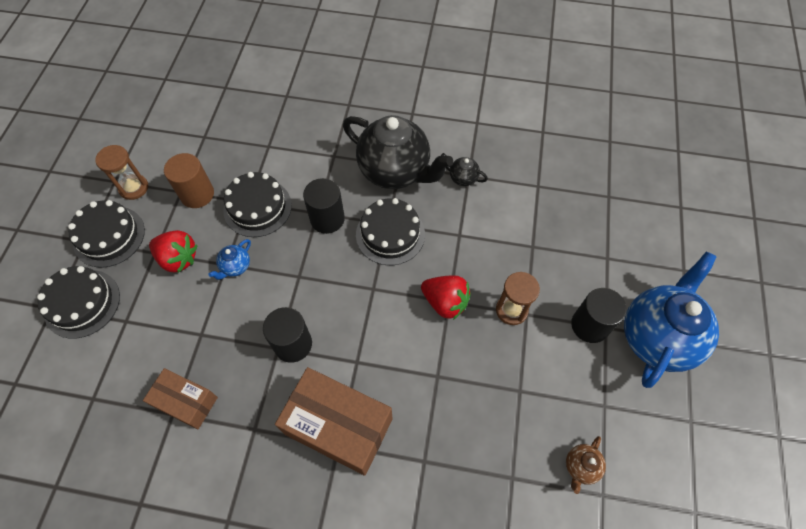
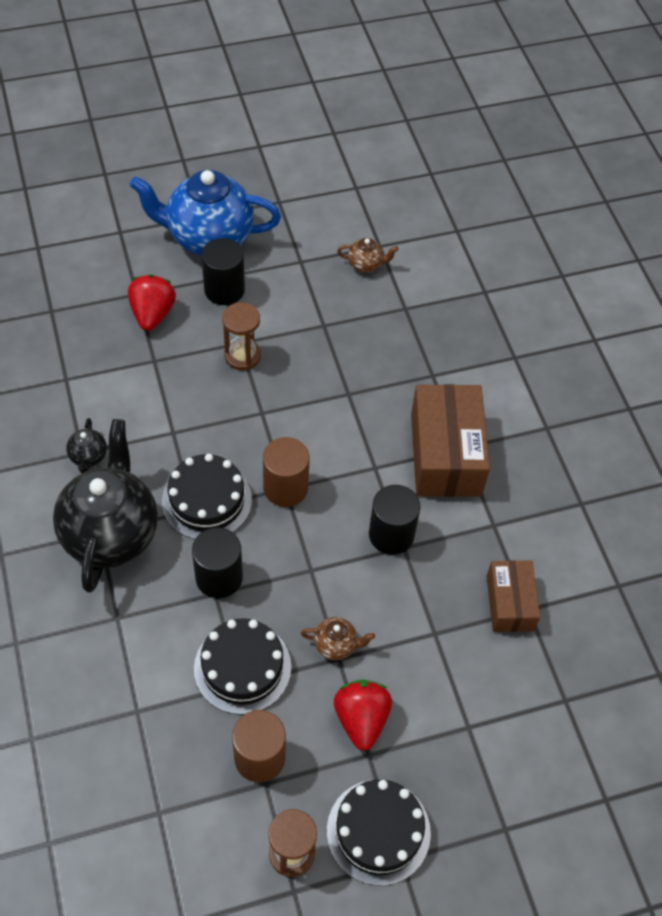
camera: 120 degrees left, 5 degrees down
(82, 303) = (479, 795): black cake -> none
(235, 267) = (336, 645): blue teapot -> brown teapot
(373, 289) = (285, 488): none -> brown cylinder
(445, 302) = (265, 415): red strawberry -> red strawberry (152, 314)

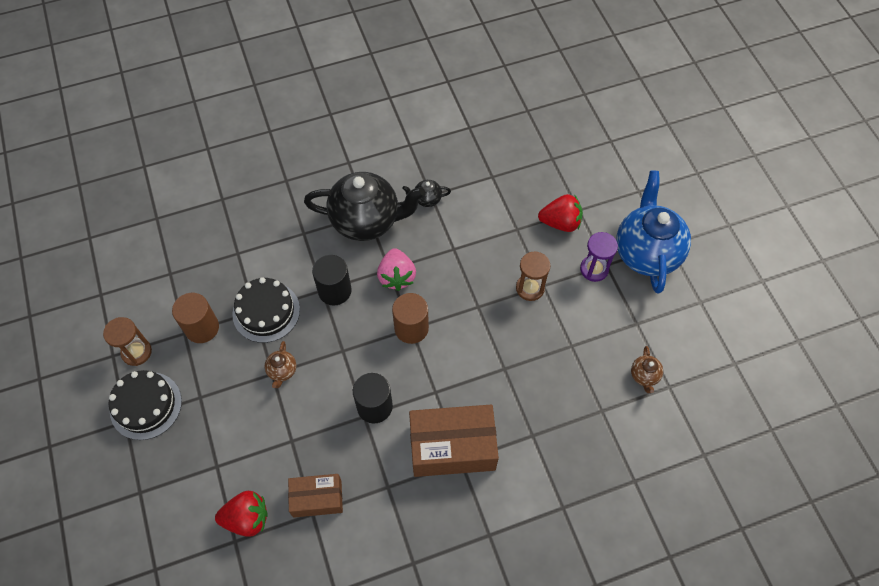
camera: 90 degrees right, 5 degrees up
(207, 500) = (396, 276): black cake -> pink strawberry
(224, 290) = (594, 269): black cylinder -> purple hourglass
(361, 719) = (225, 391): red strawberry -> red strawberry (247, 518)

